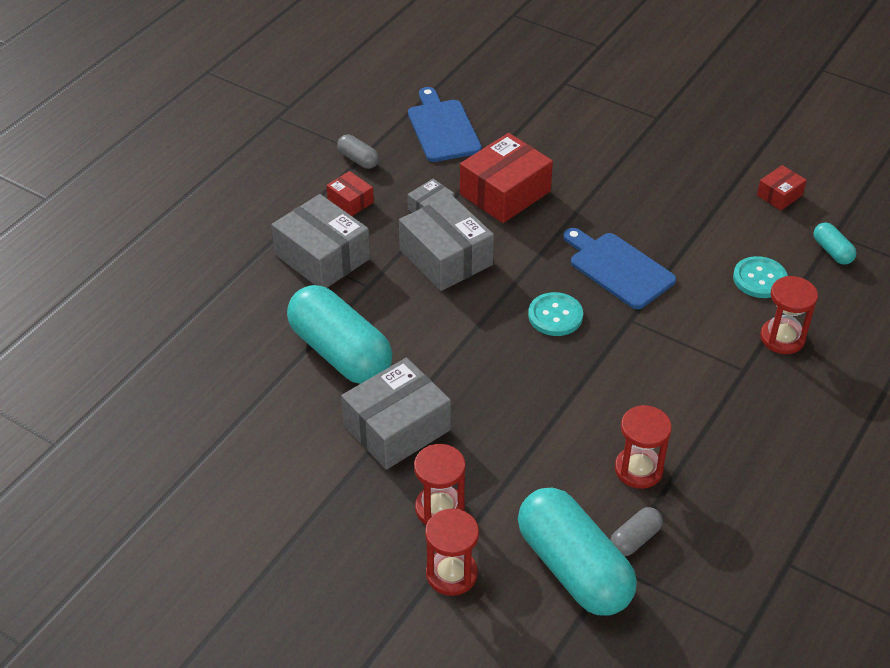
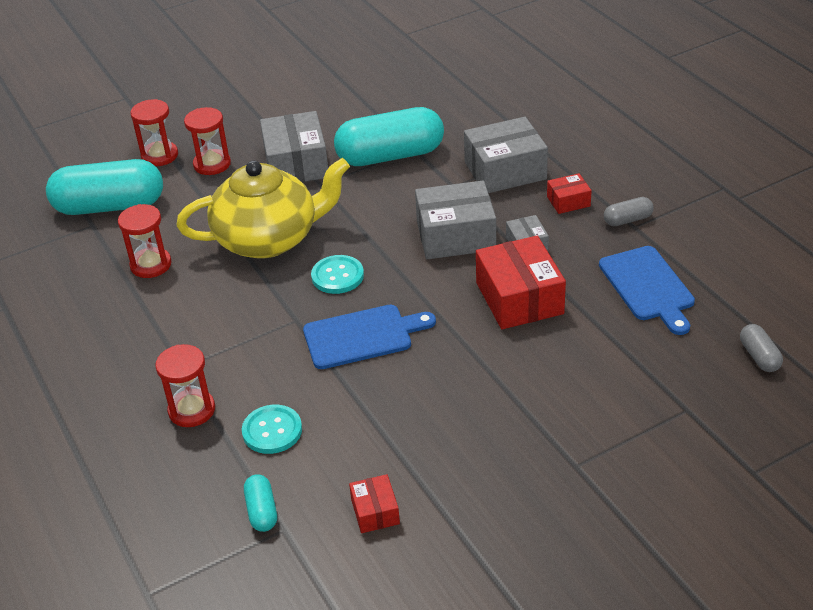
camera: 120 degrees right, 5 degrees down
(442, 128) = (648, 287): blue cutting board -> blue cutting board turned 60 degrees clockwise
(536, 391) = (269, 239): none -> yellow teapot
(635, 539) = (100, 241): grey capsule -> grey capsule (759, 356)
(832, 251) = (262, 511): turquoise capsule -> turquoise capsule turned 75 degrees clockwise

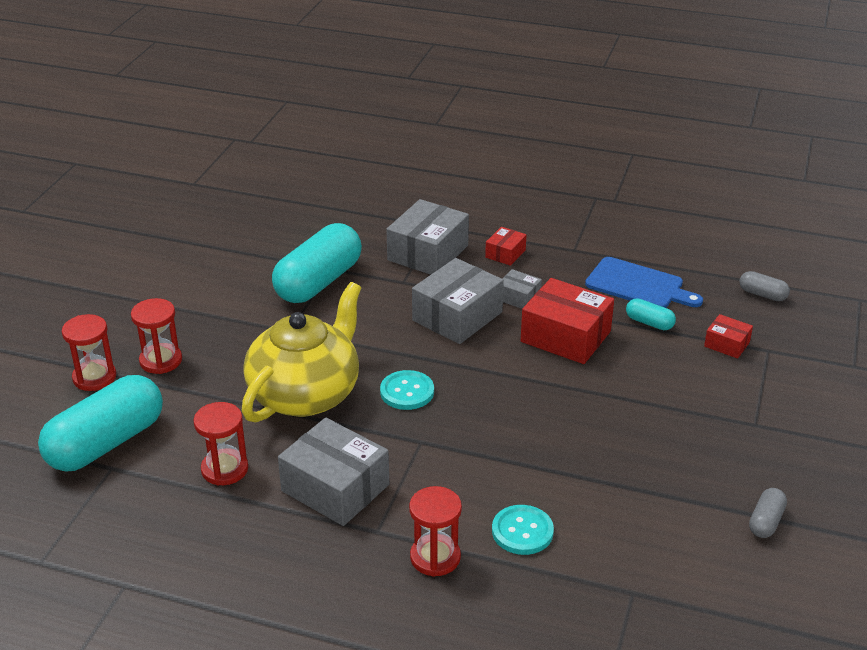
camera: 45 degrees left, 5 degrees down
(262, 511) = (599, 591): turquoise capsule -> turquoise capsule (649, 323)
(296, 164) = (243, 325): grey box -> grey box (335, 488)
(362, 336) = (491, 424): blue cutting board -> none
(375, 511) = (677, 537): red box -> red box (727, 344)
(627, 220) = (563, 247): grey capsule -> grey capsule (766, 521)

